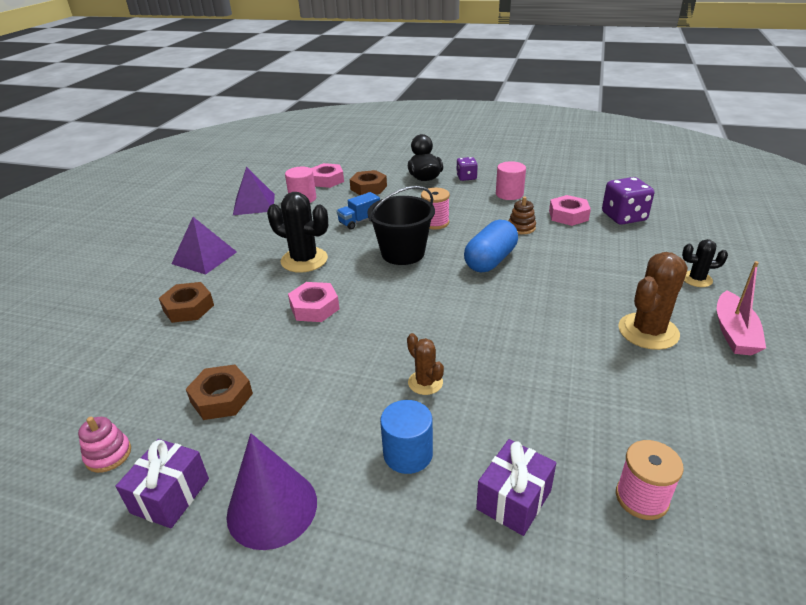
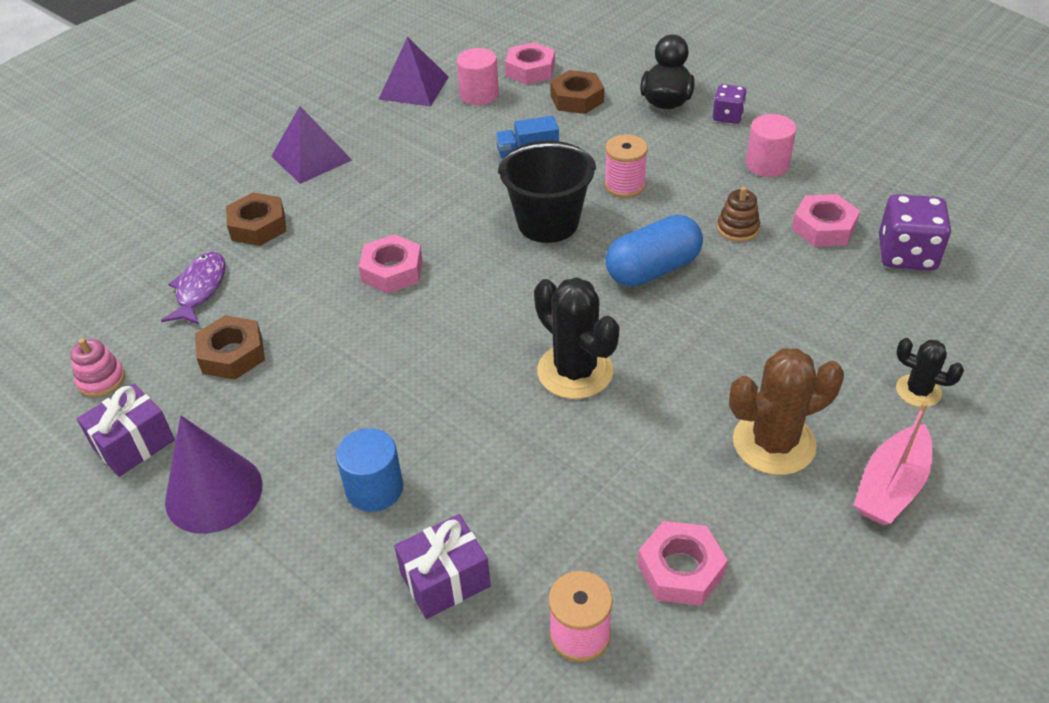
camera: 25 degrees right, 10 degrees up
(164, 361) = (200, 289): none -> purple fish
(304, 260) = (422, 197): black cactus -> black cactus (575, 371)
(425, 382) = (449, 413): brown cactus -> none
(665, 426) = (680, 569): none -> pink nut

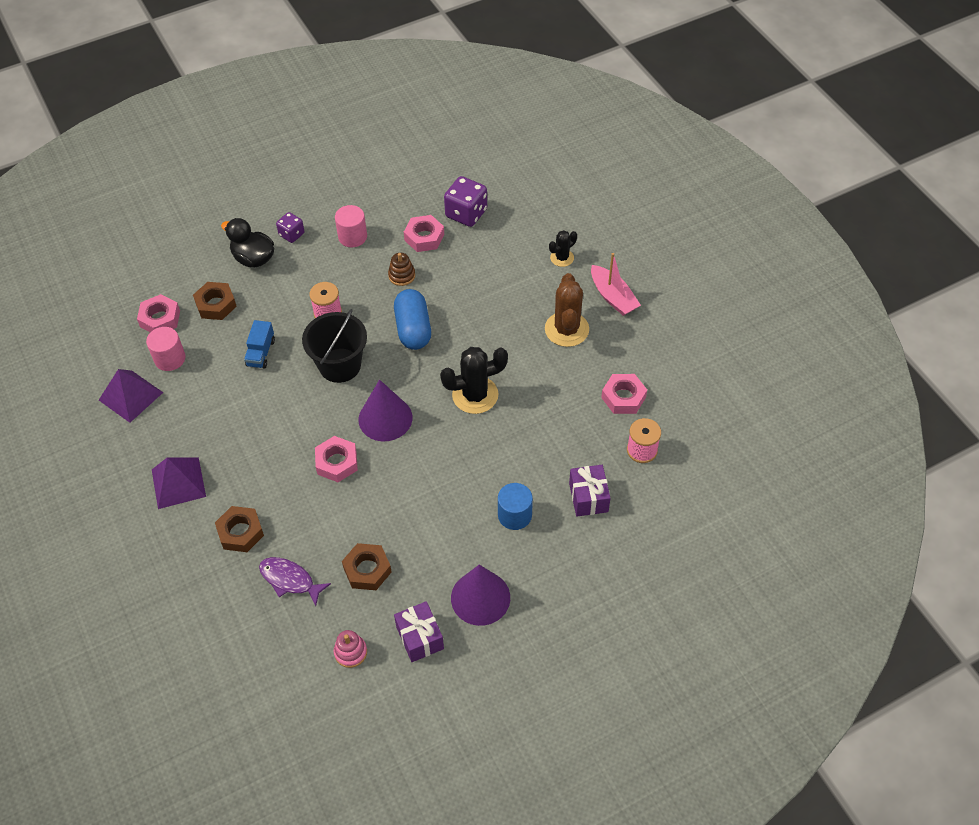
camera: 70 degrees left, 10 degrees up
(484, 292) = (385, 418): none -> purple cone

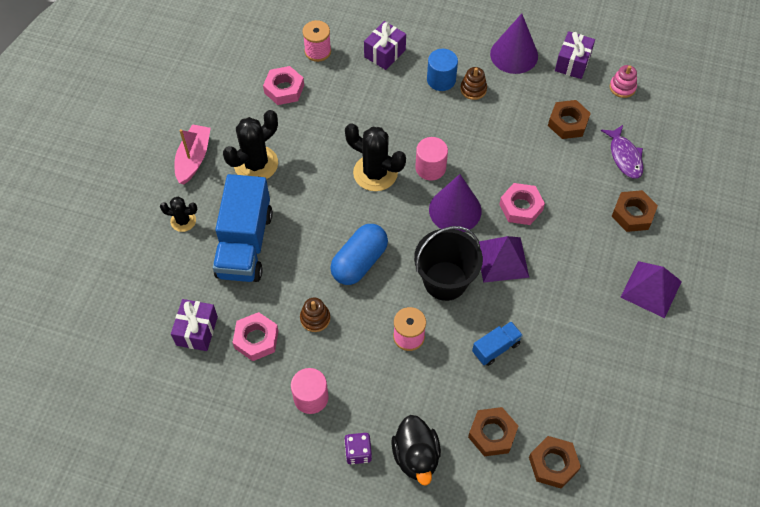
camera: 135 degrees left, 5 degrees up
(130, 396) = (636, 402): purple pyramid -> purple pyramid (502, 259)
(160, 319) = (553, 464): pink nut -> brown nut
(170, 358) = (576, 411): pink cylinder -> pink cylinder (430, 168)
(466, 213) = (197, 331): purple dice -> purple gift
(478, 530) = (473, 89): none -> brown stacking toy
(503, 278) = (245, 244): none -> blue truck
(566, 329) = (256, 164): brown cactus -> black cactus

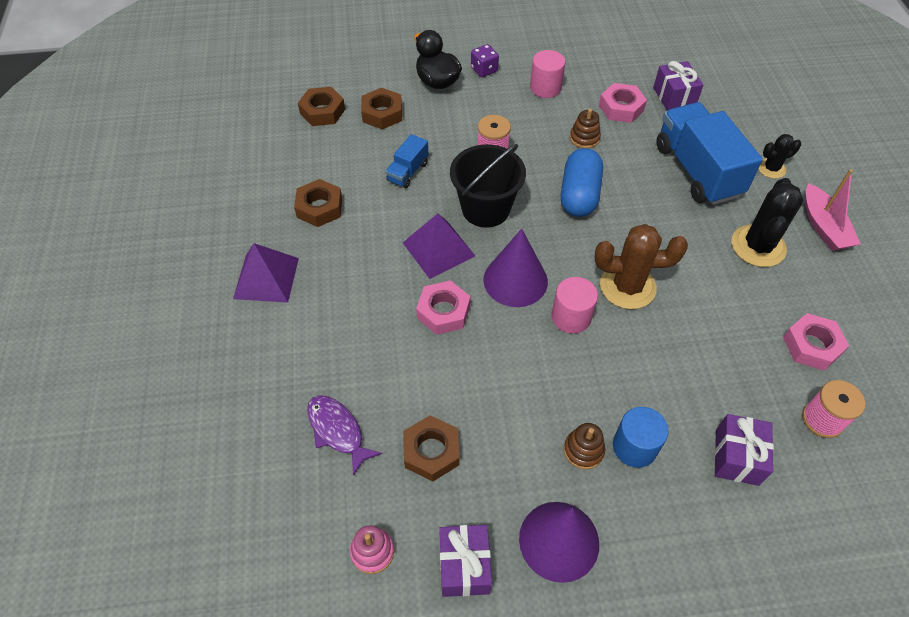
camera: 155 degrees right, 5 degrees down
(375, 173) = (627, 286): black cactus -> brown cactus
(633, 214) = (307, 355): brown nut -> brown nut (319, 208)

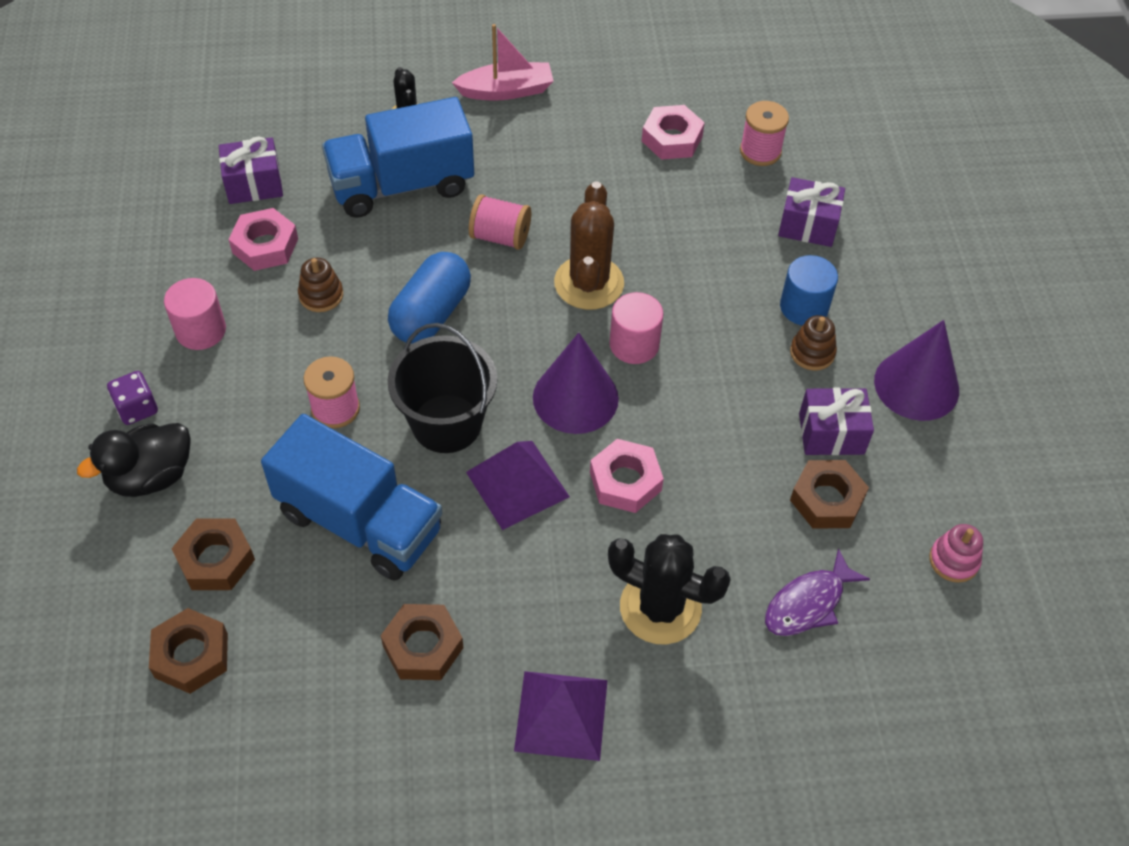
camera: 90 degrees left, 0 degrees up
(408, 172) = (359, 522): blue truck -> blue truck, size x2.12
(464, 566) = (956, 471): purple gift -> purple gift (831, 433)
(579, 195) = (431, 314): blue capsule -> blue capsule turned 75 degrees counterclockwise
(662, 230) = (500, 236): none -> pink spool
(758, 246) = (532, 153): black cactus -> black cactus (660, 607)

